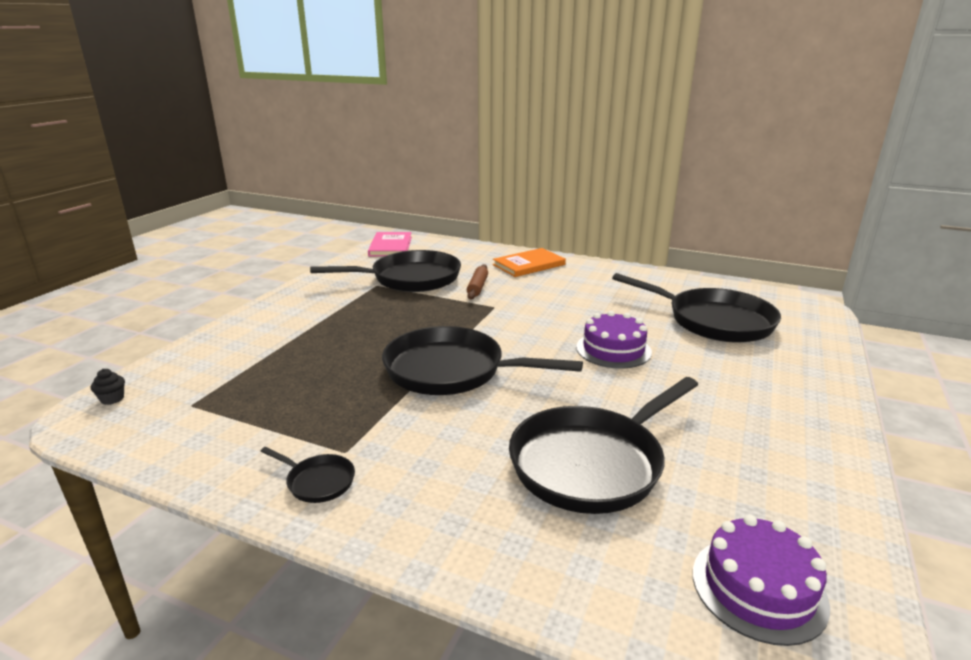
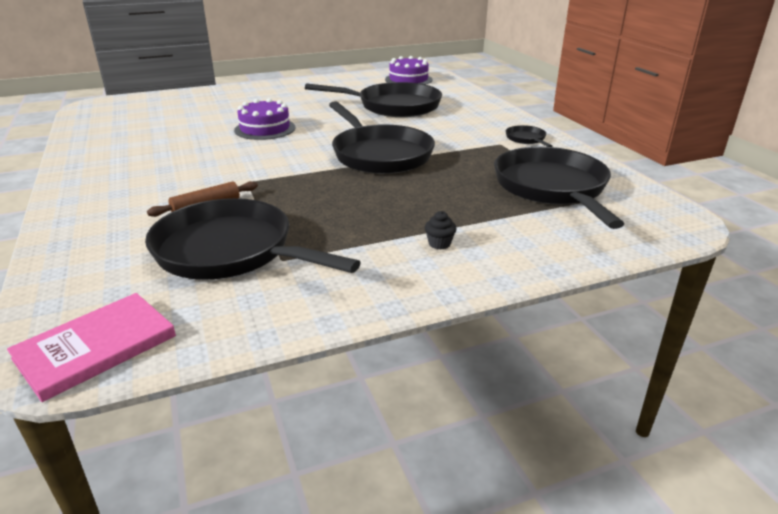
camera: 135 degrees left, 5 degrees up
(112, 399) = (658, 230): black cupcake -> black cupcake (439, 244)
(529, 265) = (92, 209): orange book -> none
(713, 321) = (168, 118): black pan -> black pan (552, 188)

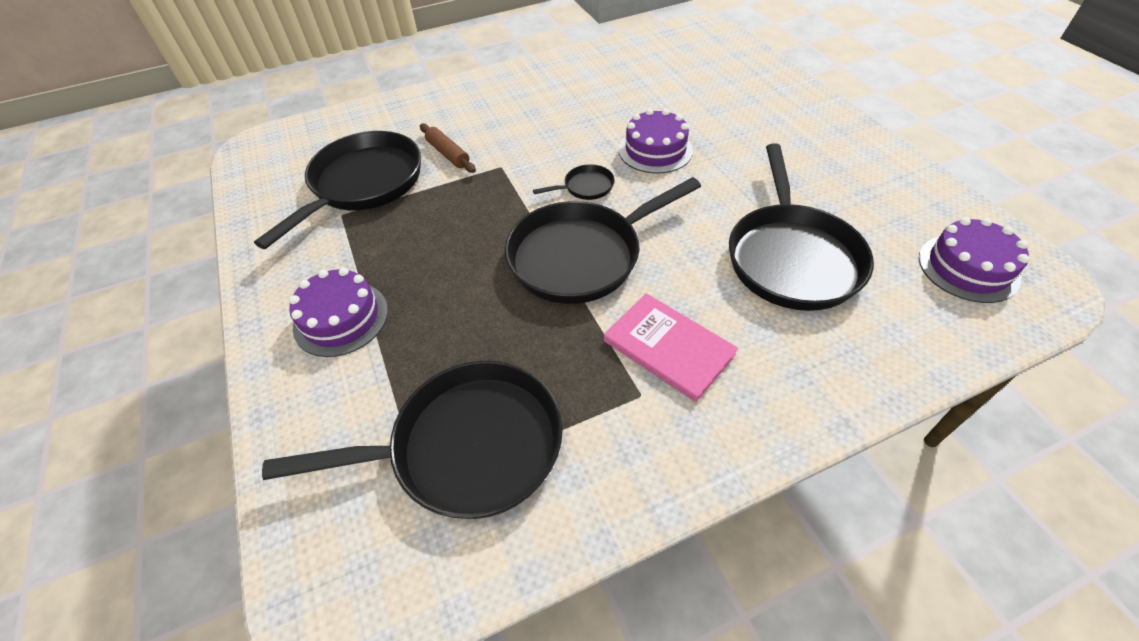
camera: 90 degrees right, 20 degrees up
(96, 347) = (260, 156): pink book -> pink book (668, 348)
(439, 244) = (341, 318): black cupcake -> purple cake
(526, 139) = (669, 437): black pan -> black pan (585, 187)

